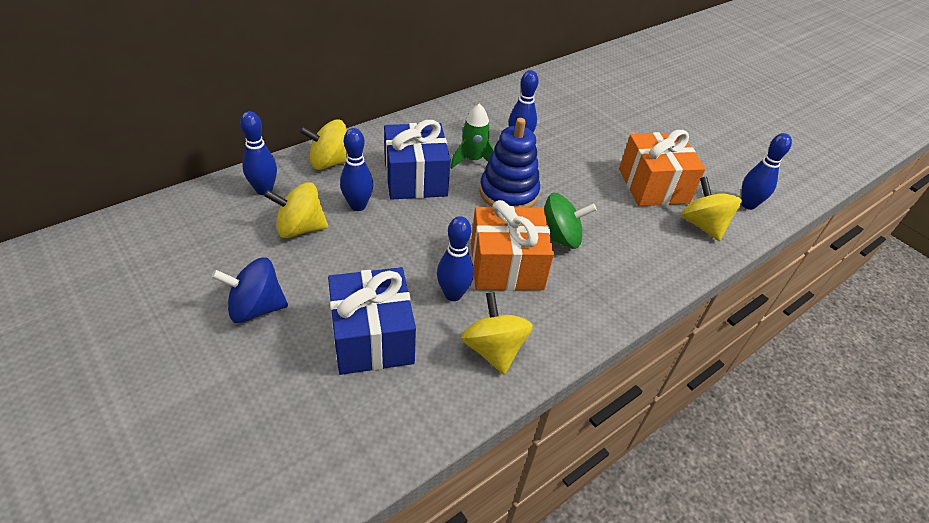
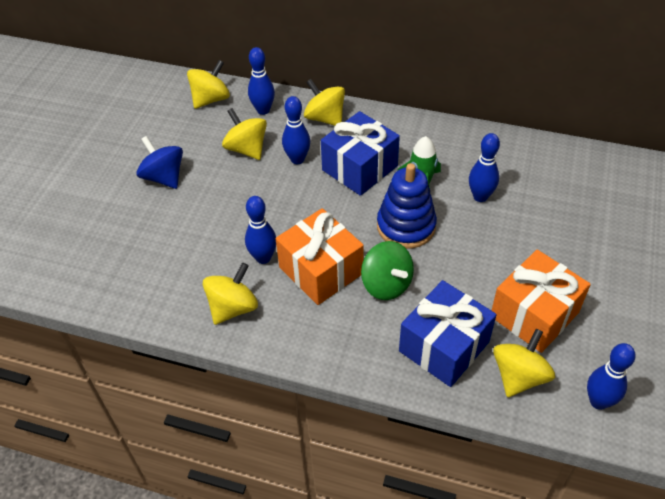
camera: 60 degrees right, 5 degrees up
(194, 214) = (211, 99): none -> yellow spinning top
(372, 337) = (188, 242): blue gift -> blue gift (444, 346)

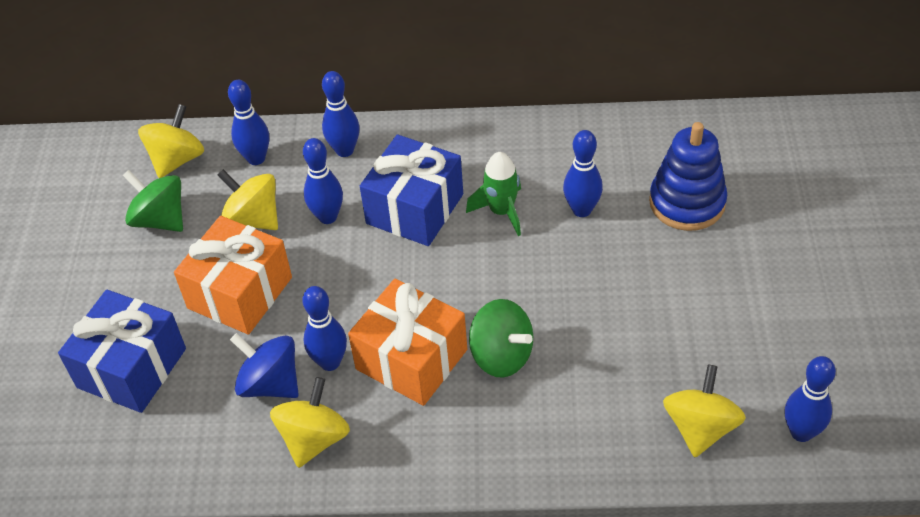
camera: 15 degrees left, 0 degrees up
(164, 177) = (153, 286): blue spinning top -> blue spinning top (270, 383)
(185, 135) = (160, 219): none -> green spinning top
(325, 118) = (344, 150): yellow spinning top -> blue bowling pin
(406, 226) = (501, 273): blue stacking toy -> blue stacking toy (687, 202)
(444, 346) = (599, 416): blue gift -> blue gift (132, 368)
(534, 314) = (695, 345): orange gift -> orange gift (240, 293)

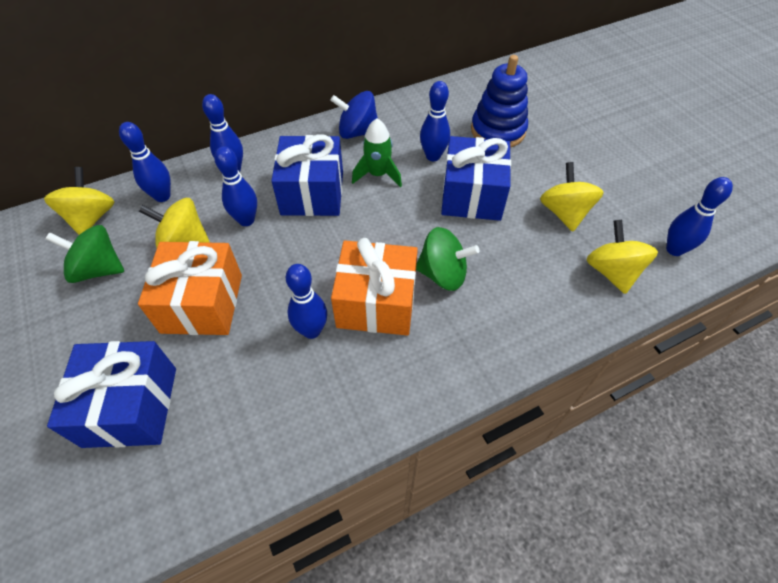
camera: 30 degrees left, 5 degrees up
(270, 383) = (270, 368): blue spinning top -> blue spinning top (357, 132)
(314, 439) = (334, 400): yellow spinning top -> yellow spinning top (564, 213)
(596, 275) = (472, 195): none -> blue gift

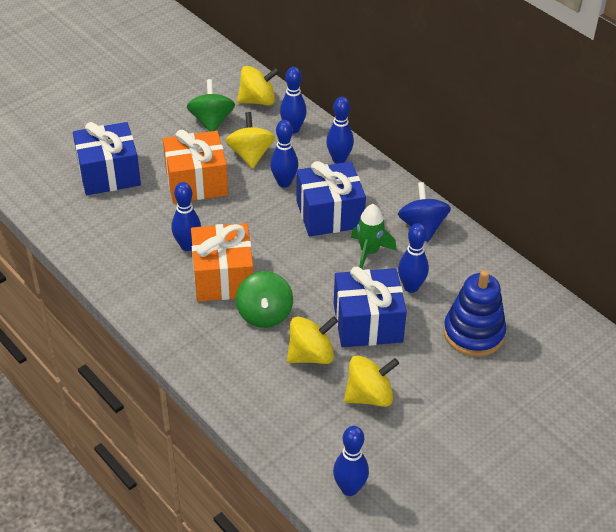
camera: 75 degrees right, 10 degrees down
(611, 272) = (304, 435): yellow spinning top -> yellow spinning top (311, 355)

